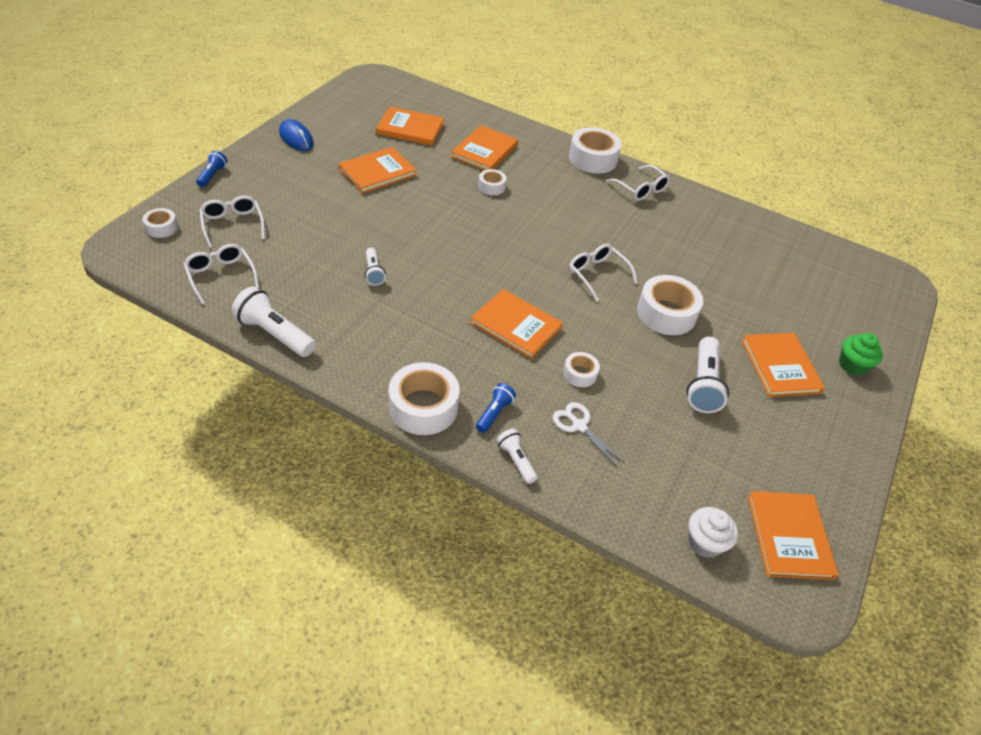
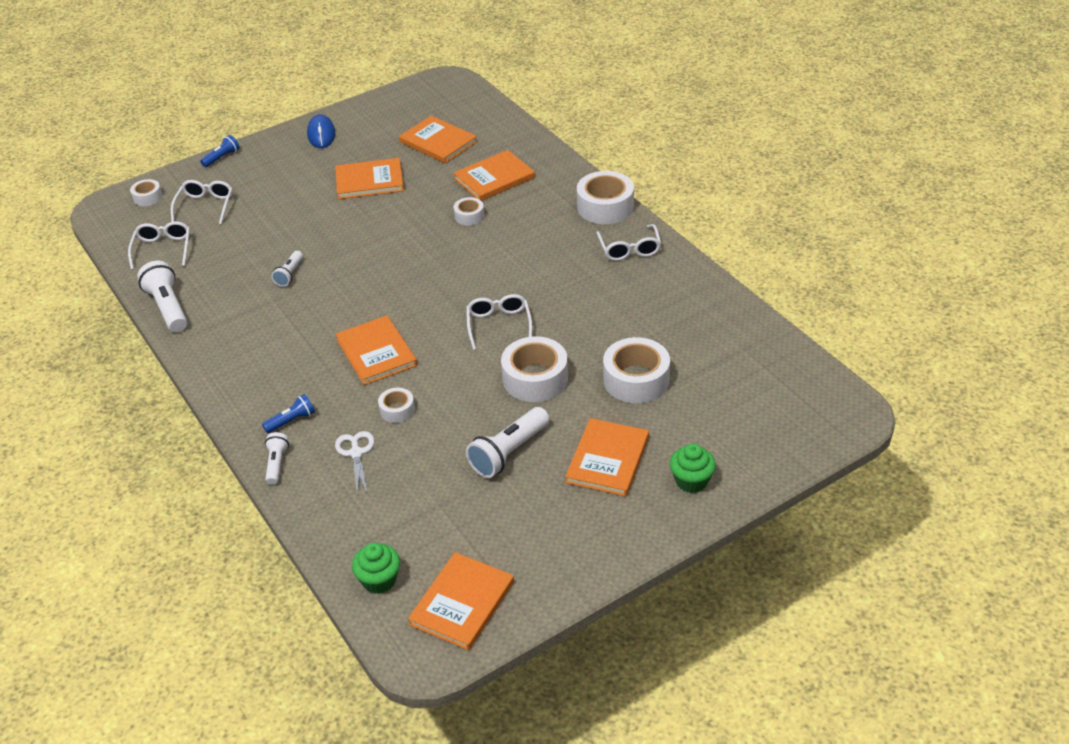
camera: 35 degrees right, 5 degrees down
(423, 407) = (237, 399): white tape -> white tape (636, 380)
(705, 542) = (379, 580): white cupcake -> green cupcake

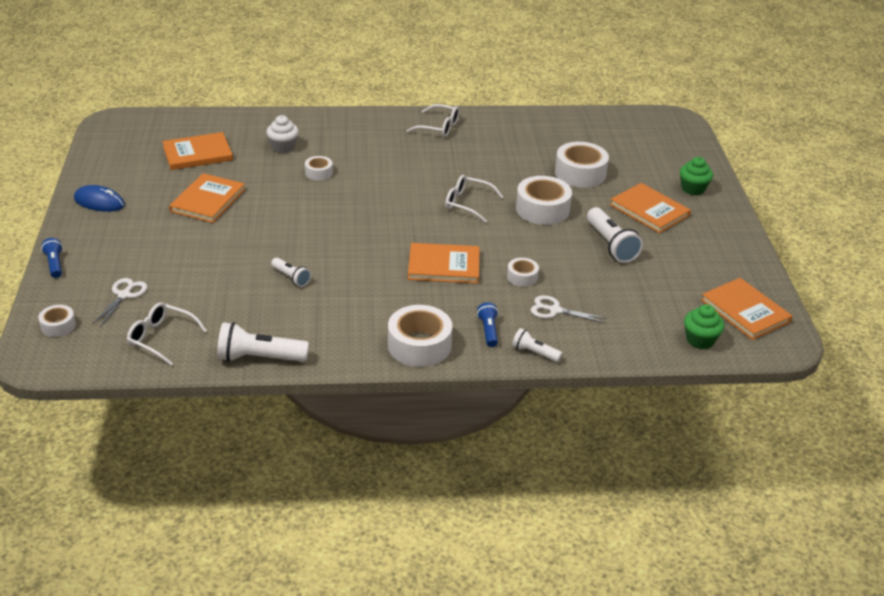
camera: 65 degrees left, 5 degrees down
(205, 206) = (124, 295): white glasses -> white scissors
(494, 178) = (283, 147): orange book -> white cupcake
(605, 207) = (378, 118): white tape -> white tape (419, 345)

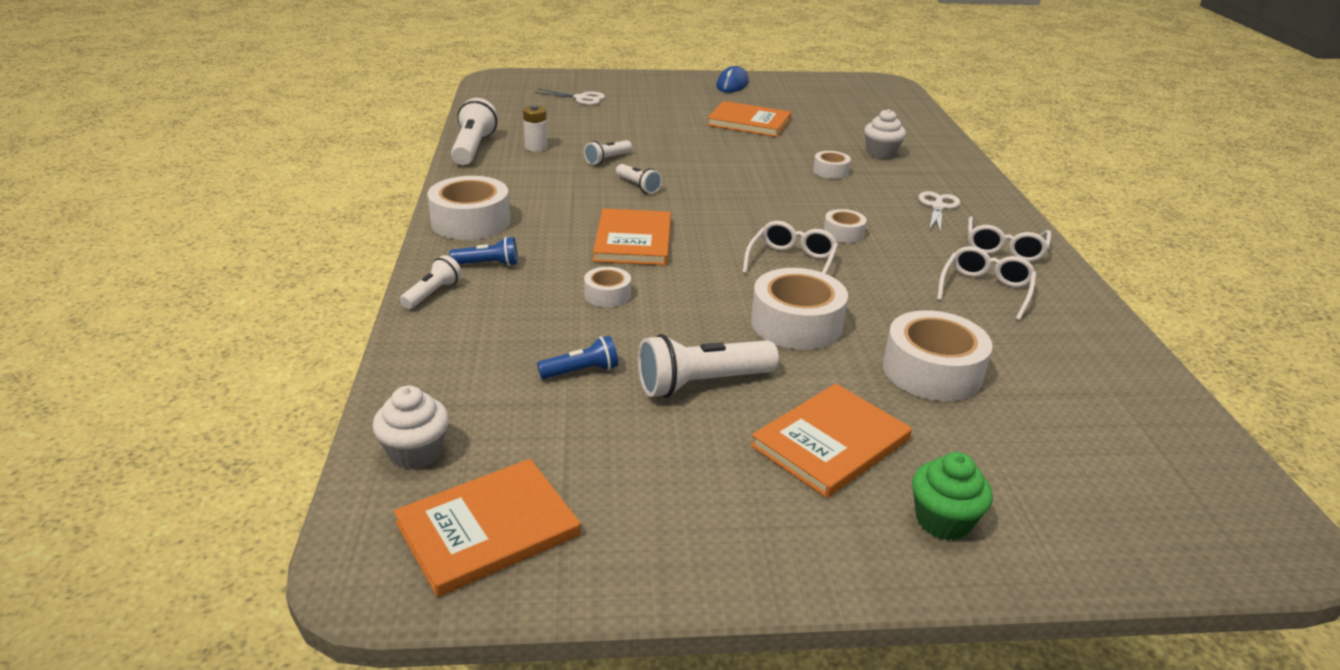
camera: 90 degrees right, 5 degrees down
(55, 264) = (628, 76): blue flashlight -> blue flashlight (581, 371)
(58, 326) = (539, 81): white tape -> white tape (843, 233)
(162, 338) = (514, 113): white glasses -> white glasses (985, 290)
(197, 154) = (841, 116): orange book -> none
(260, 319) = (536, 147): none -> white battery
(348, 262) = (638, 186): none -> white flashlight
(555, 310) = (524, 316): white scissors -> white scissors (938, 207)
(700, 340) = (415, 452): green cupcake -> white cupcake

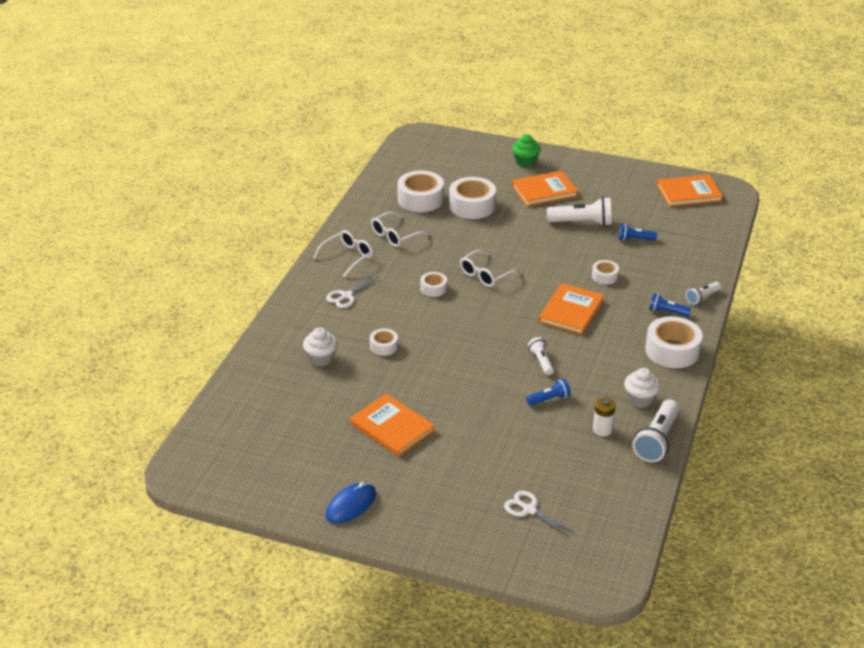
camera: 155 degrees left, 5 degrees up
(415, 452) = (714, 222): white cupcake -> white cupcake (640, 399)
(607, 159) = (549, 399): white flashlight -> blue flashlight
(796, 323) = (515, 239): white tape -> white tape (420, 199)

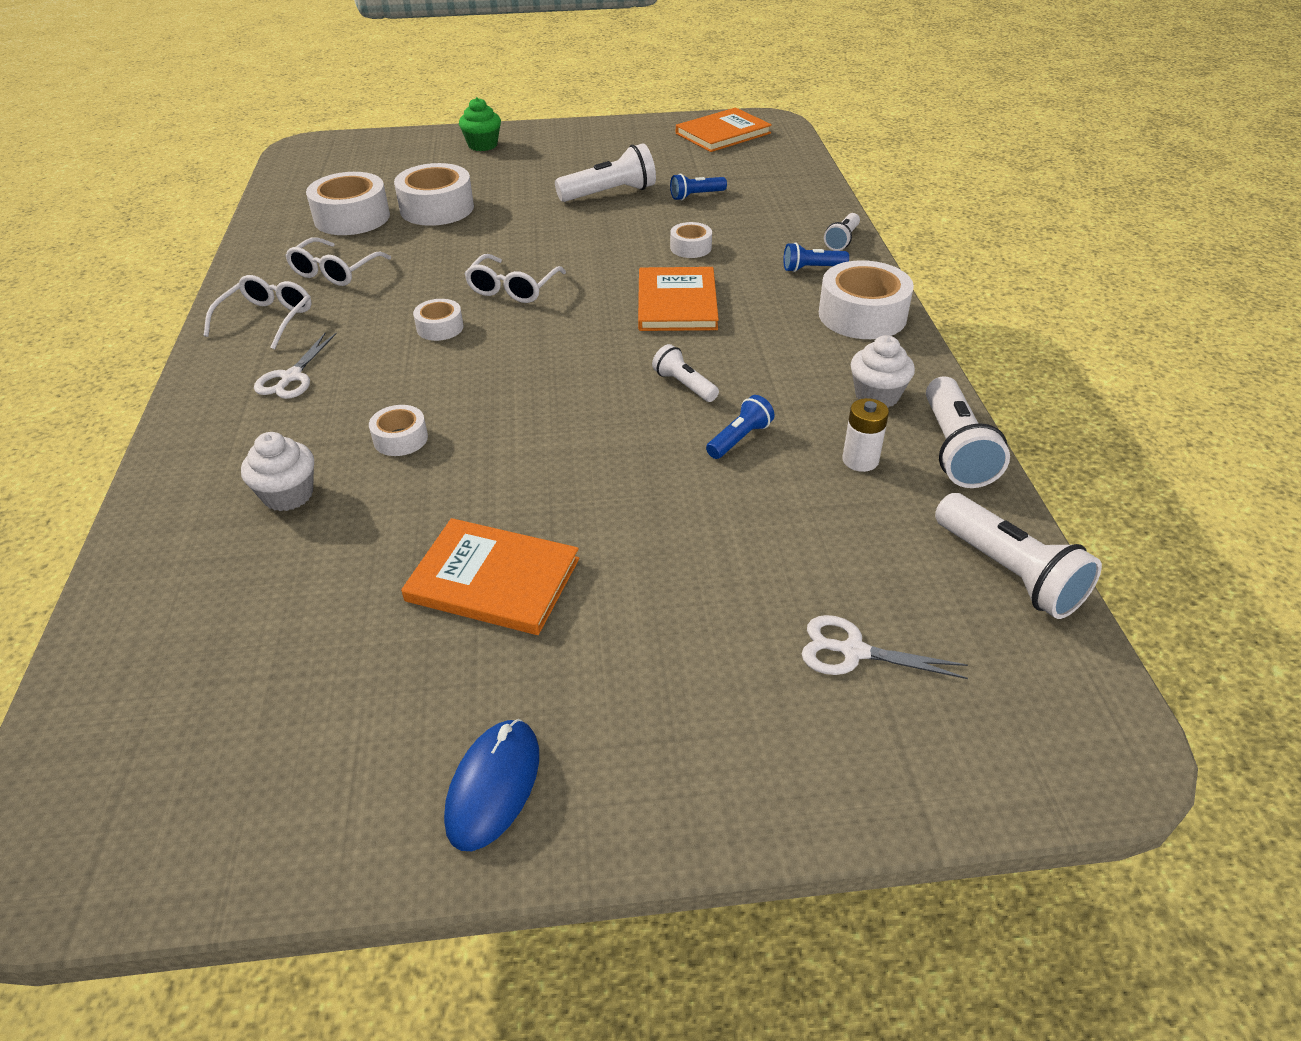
camera: 25 degrees left, 5 degrees up
(544, 190) = (531, 170): orange book -> none
(630, 504) = (1008, 573): none -> white flashlight

